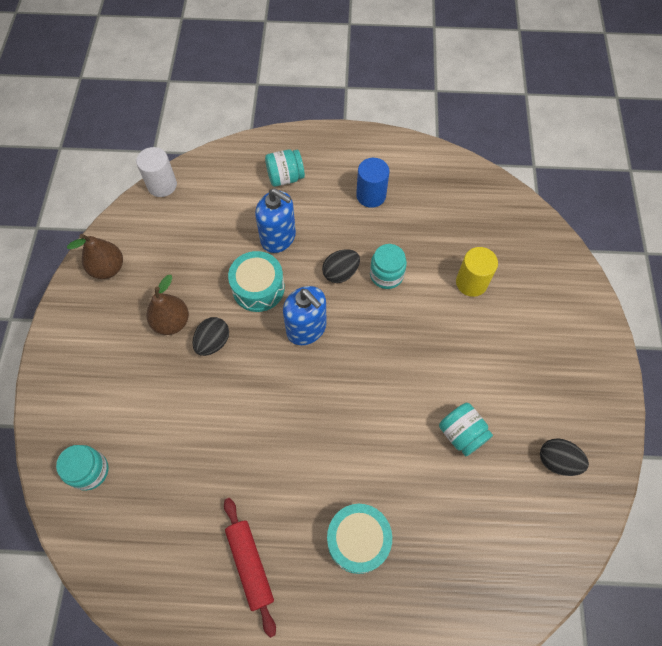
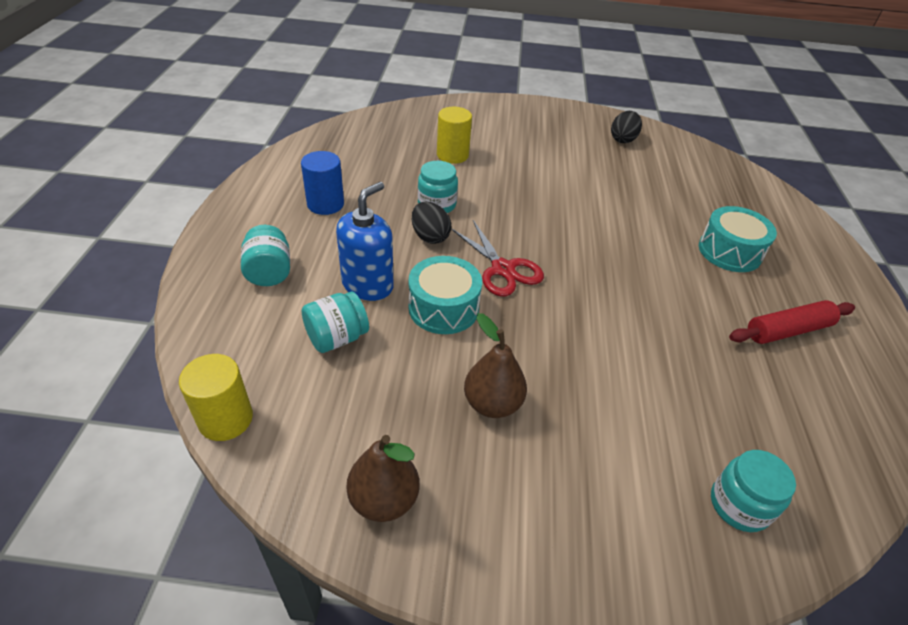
camera: 90 degrees left, 20 degrees down
(162, 185) = (226, 419): white cylinder -> yellow cylinder
(213, 342) = (524, 356): black egg -> none
(306, 328) = (503, 269): blue soap dispenser -> red scissors
(461, 434) = (609, 181): turquoise jar -> turquoise jar (337, 338)

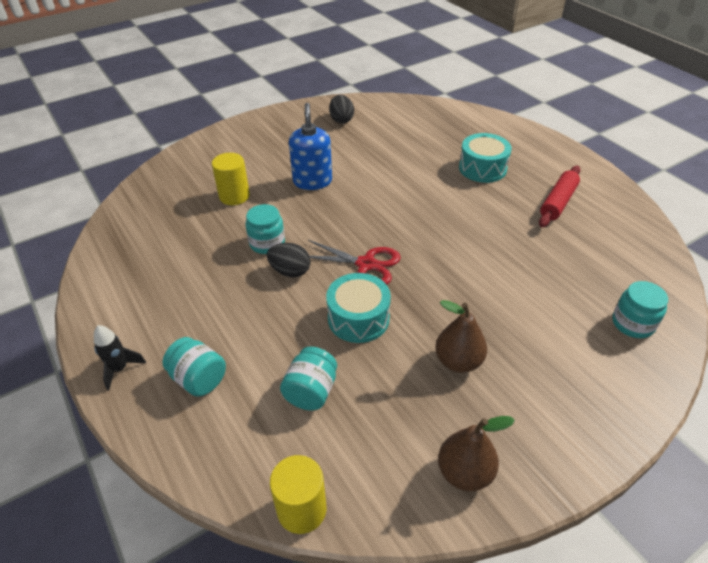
camera: 35 degrees left, 0 degrees up
(228, 231) = (120, 369): none -> black rocket
(325, 204) = (178, 295): blue cylinder -> none
(367, 285) = (287, 337): blue soap dispenser -> blue soap dispenser (312, 181)

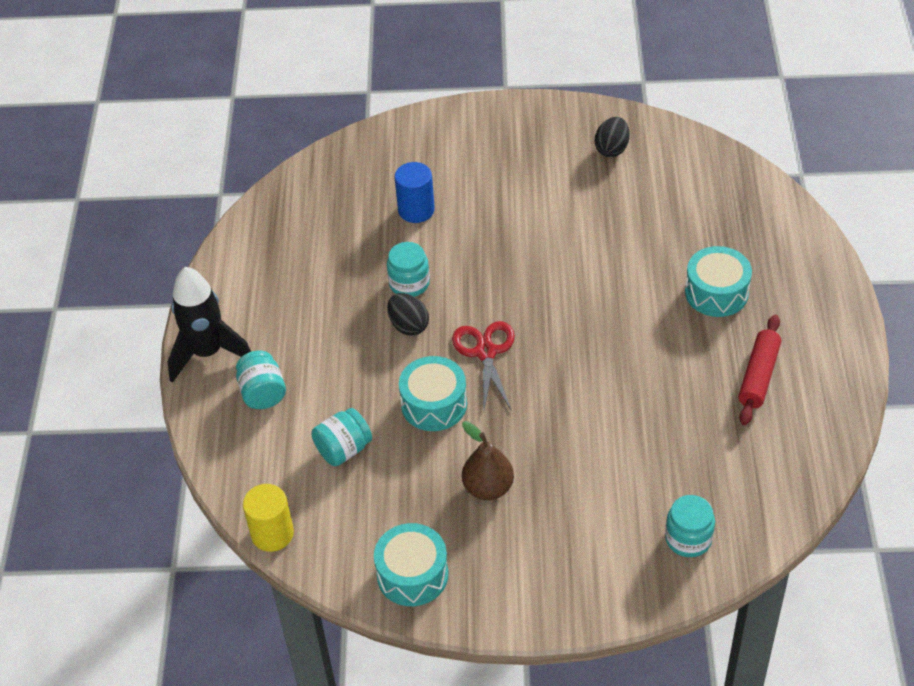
camera: 35 degrees right, 5 degrees up
(120, 369) = (207, 353): black rocket -> black rocket, size x1.96
(234, 196) = (416, 210): yellow cylinder -> blue cylinder
(312, 181) = (510, 226): blue soap dispenser -> none
(366, 264) = (485, 352): red scissors -> red scissors turned 150 degrees counterclockwise
(465, 472) = (412, 574): brown pear -> turquoise drum
(558, 202) = (758, 376): red rolling pin -> red rolling pin turned 45 degrees counterclockwise

